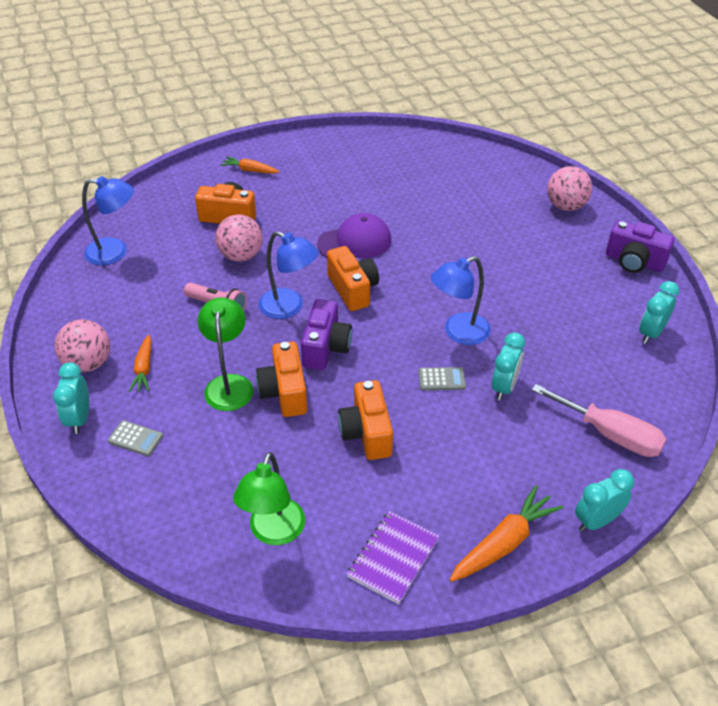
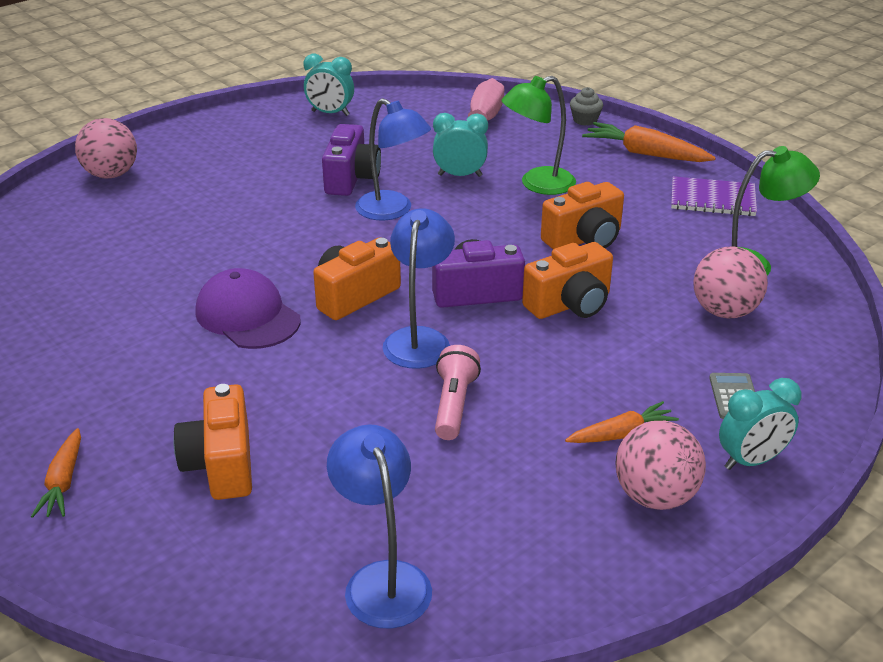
camera: 110 degrees left, 10 degrees down
(229, 384) = (590, 349): green lamp -> green lamp (537, 184)
(241, 255) = (325, 417): pink ball -> pink ball (724, 311)
(441, 379) = (474, 210): grey calculator -> none
(596, 521) = (585, 120): turquoise clock -> grey cupcake
(634, 261) = (213, 128): purple camera -> purple camera (351, 178)

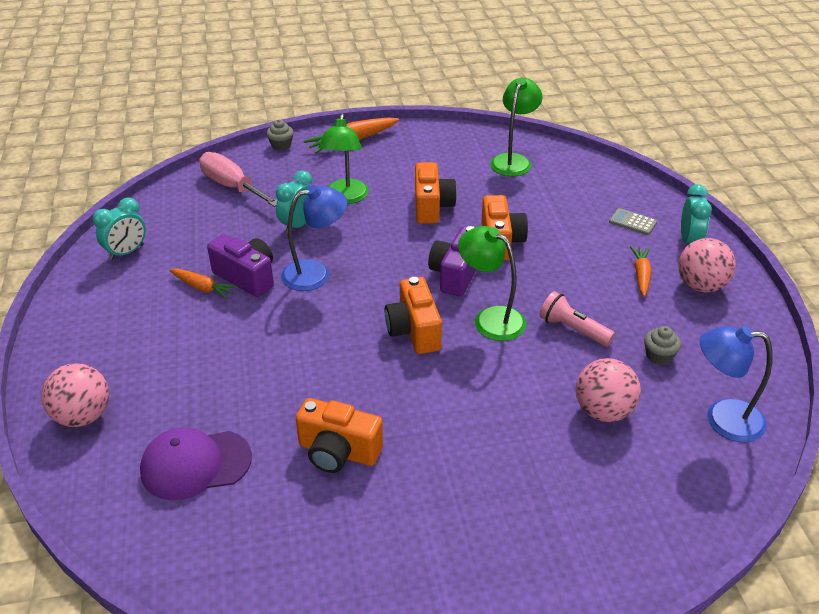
camera: 60 degrees left, 5 degrees up
(63, 482) = (541, 559): orange carrot -> orange carrot (203, 288)
(221, 464) = (571, 461): orange camera -> orange camera (338, 452)
(247, 316) = (396, 394): purple cap -> purple cap (195, 464)
(419, 339) = (490, 318): blue lamp -> green lamp
(465, 490) = (659, 355): none -> grey cupcake
(712, 199) = (431, 142): purple notebook -> none
(724, 311) = (551, 190): pink ball -> pink ball (603, 411)

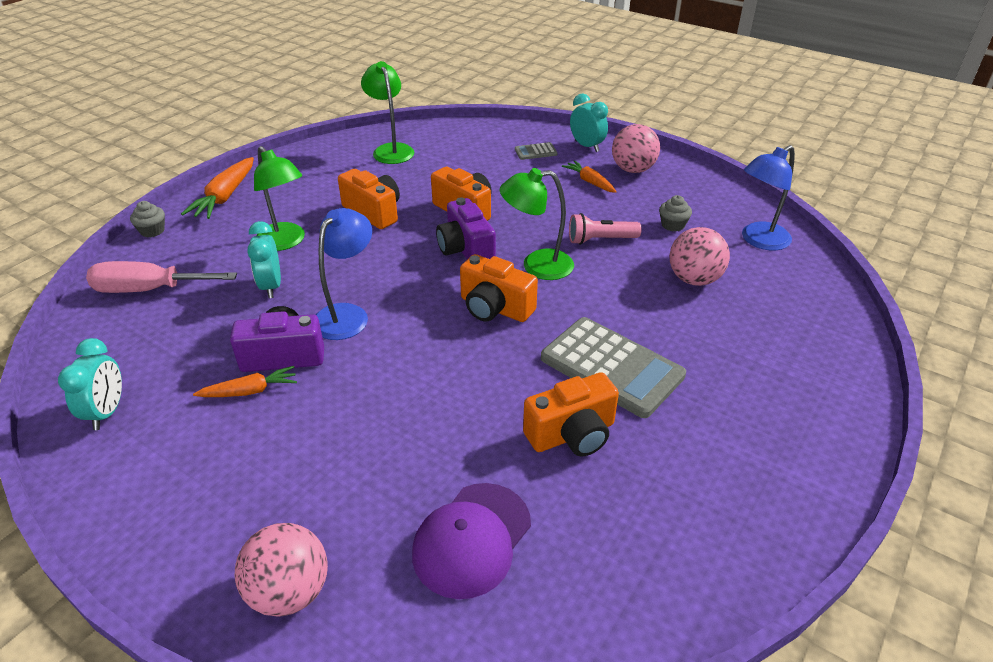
camera: 45 degrees left, 0 degrees up
(432, 429) = (611, 367): none -> grey calculator

